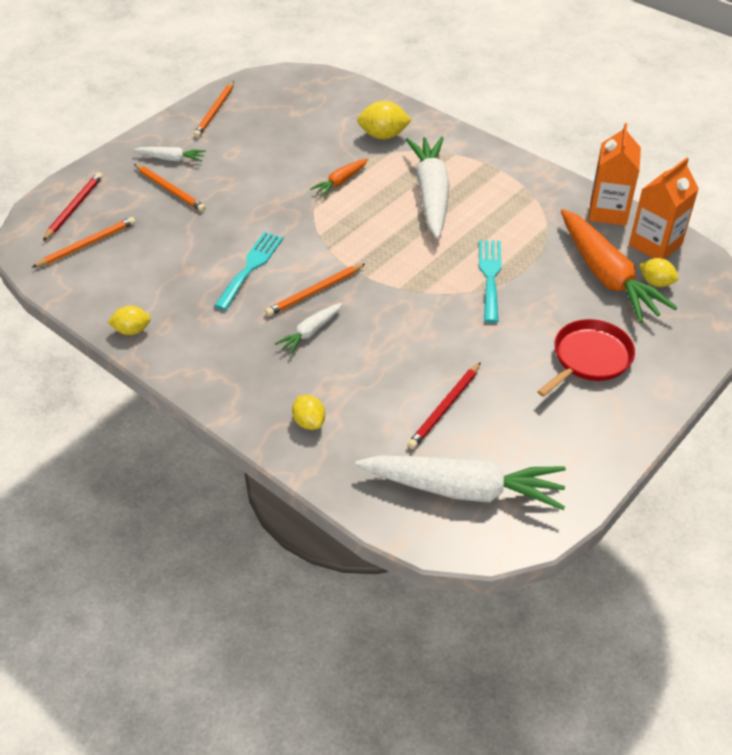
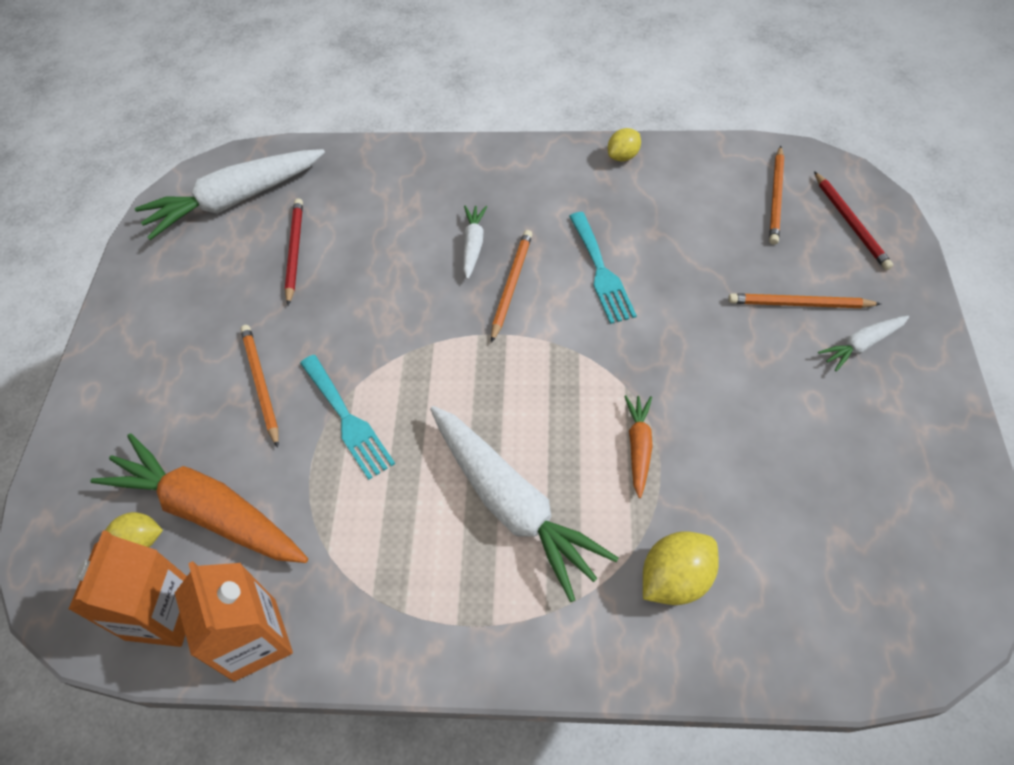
camera: 145 degrees right, 10 degrees up
(215, 111) = (932, 459): orange pencil -> orange pencil (261, 384)
(309, 422) = (398, 177): yellow lemon -> none
(589, 358) = (182, 381): red pan -> none

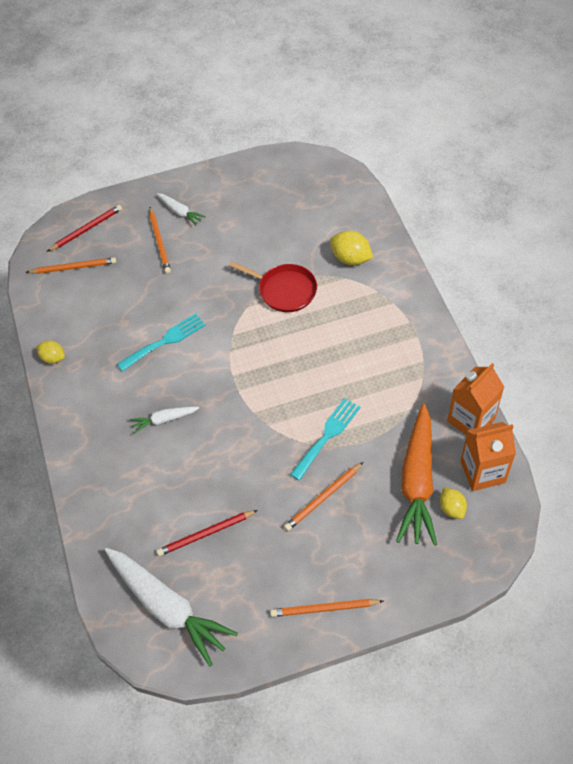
camera: 110 degrees left, 0 degrees up
(511, 285) = (192, 386): orange pencil -> orange pencil (324, 609)
(512, 504) = (343, 335): white carrot -> none
(638, 447) = (284, 290): orange carrot -> red pan

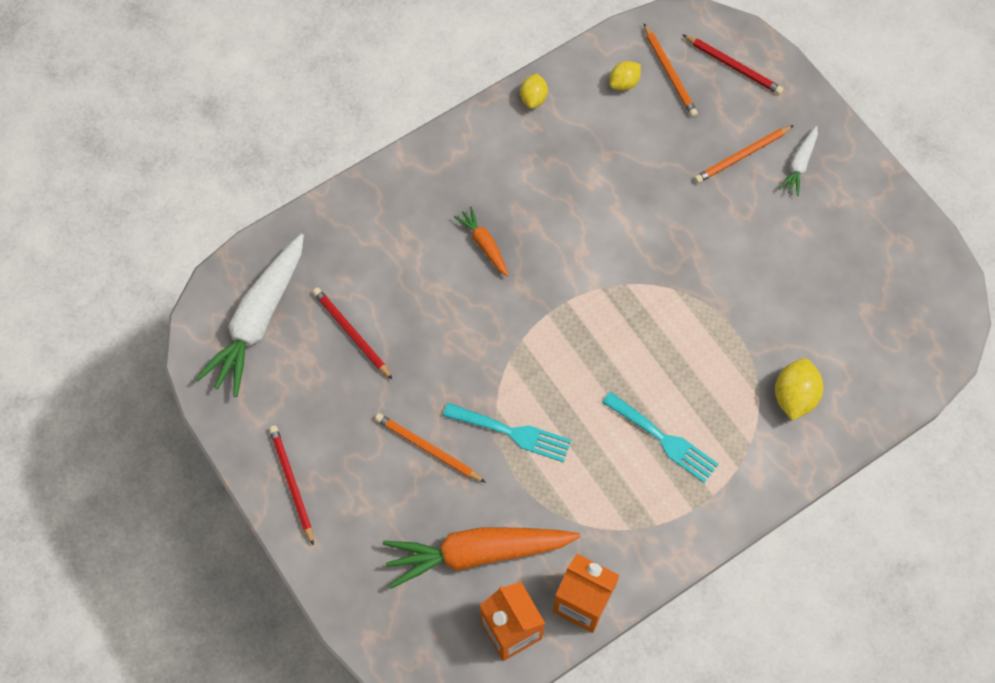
camera: 70 degrees right, 10 degrees up
(164, 420) = (484, 244): white carrot -> orange carrot
(165, 341) = (593, 210): turquoise fork -> turquoise fork (664, 439)
(284, 290) = (714, 327): red pan -> none
(324, 609) = (292, 483): orange pencil -> red pencil
(451, 508) = (451, 601): yellow lemon -> yellow lemon (624, 83)

